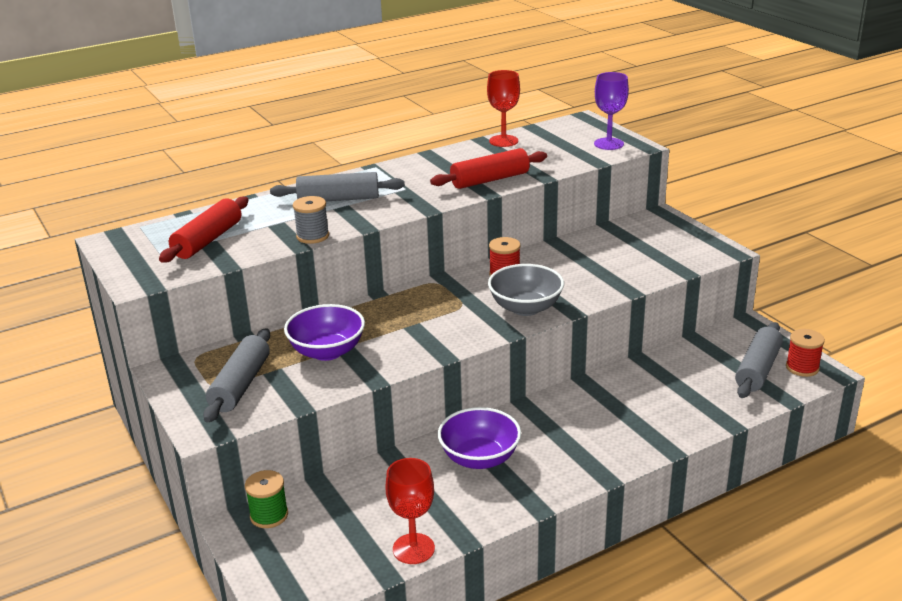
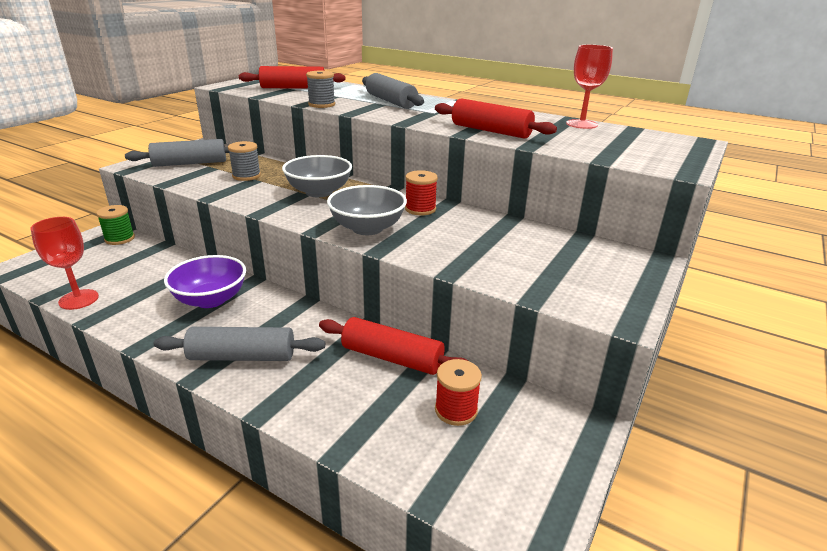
camera: 60 degrees right, 0 degrees up
(327, 351) = (246, 176): purple bowl -> grey spool
(417, 316) = (319, 192): none -> grey bowl
(608, 144) = (658, 158): purple goblet -> none
(637, 378) = (392, 358): none -> red rolling pin
(757, 369) = (483, 455): grey rolling pin -> grey rolling pin (242, 356)
(802, 367) = (526, 504): red spool -> red spool (456, 410)

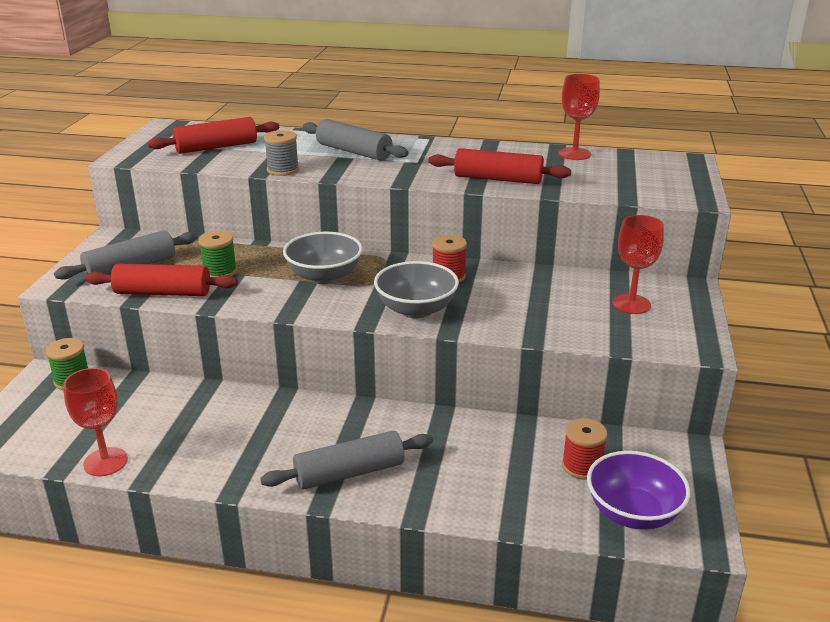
camera: 20 degrees left, 0 degrees up
(211, 299) = (259, 424): purple bowl -> purple bowl (633, 513)
(246, 176) = (220, 272): grey spool -> green spool
(392, 358) = (493, 436): red rolling pin -> red rolling pin (163, 293)
(575, 262) = (631, 304): none -> red goblet

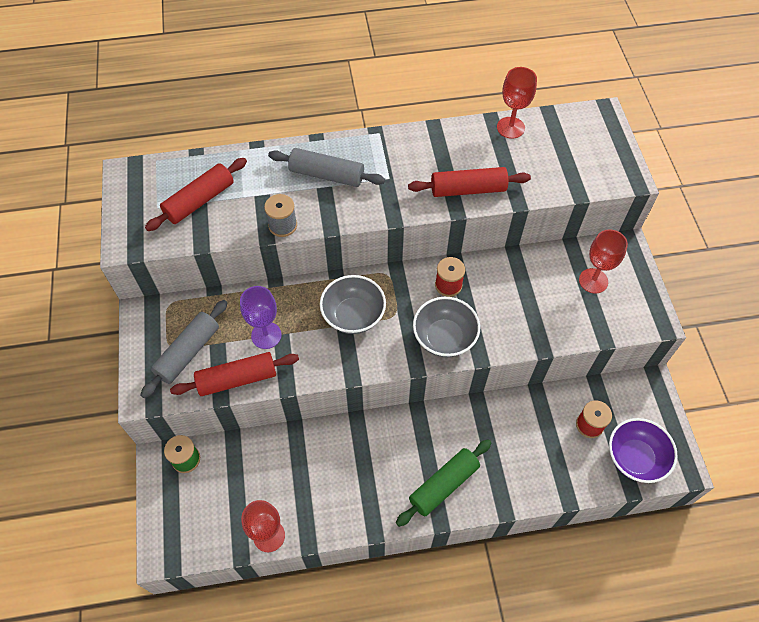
camera: 20 degrees left, 30 degrees up
(220, 272) = (266, 335): green spool -> purple goblet
(349, 473) = (443, 485): grey rolling pin -> green rolling pin

